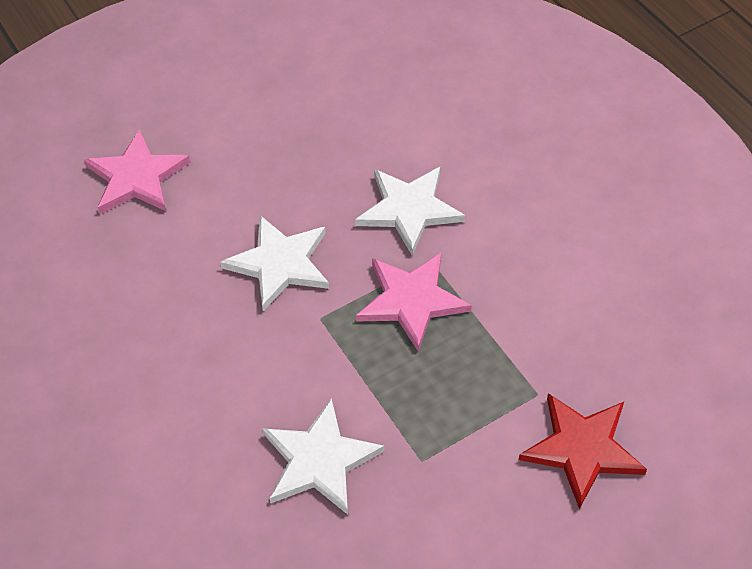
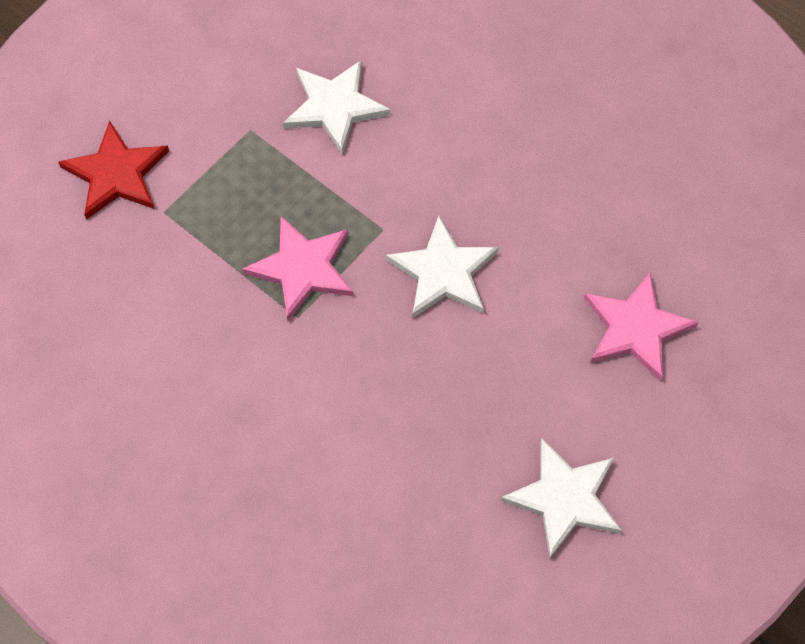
camera: 160 degrees right, 10 degrees up
(409, 209) = (336, 369): white star -> white star (564, 499)

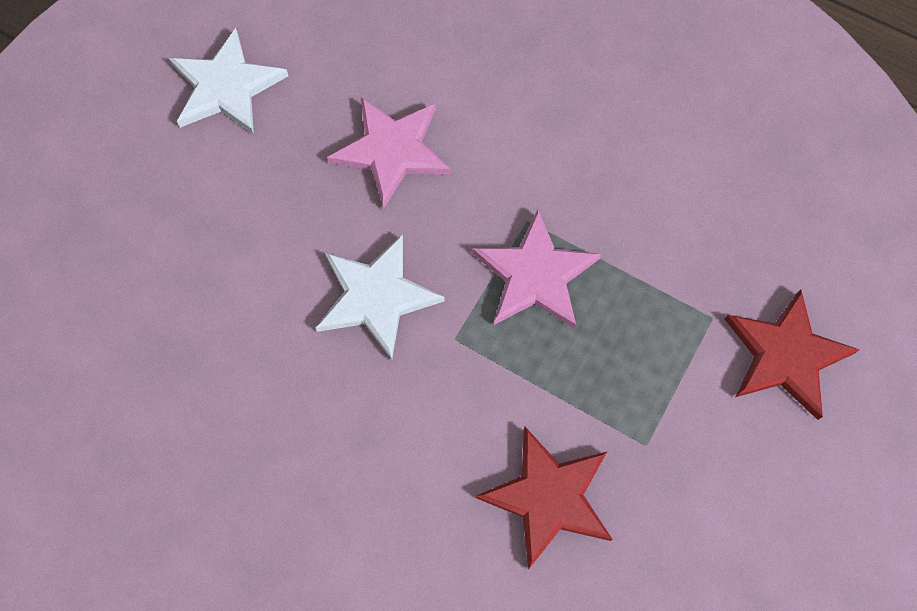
camera: 170 degrees right, 5 degrees up
(335, 107) = (548, 497): white star -> red star
(636, 328) = (156, 267): pink star -> pink star (392, 151)

